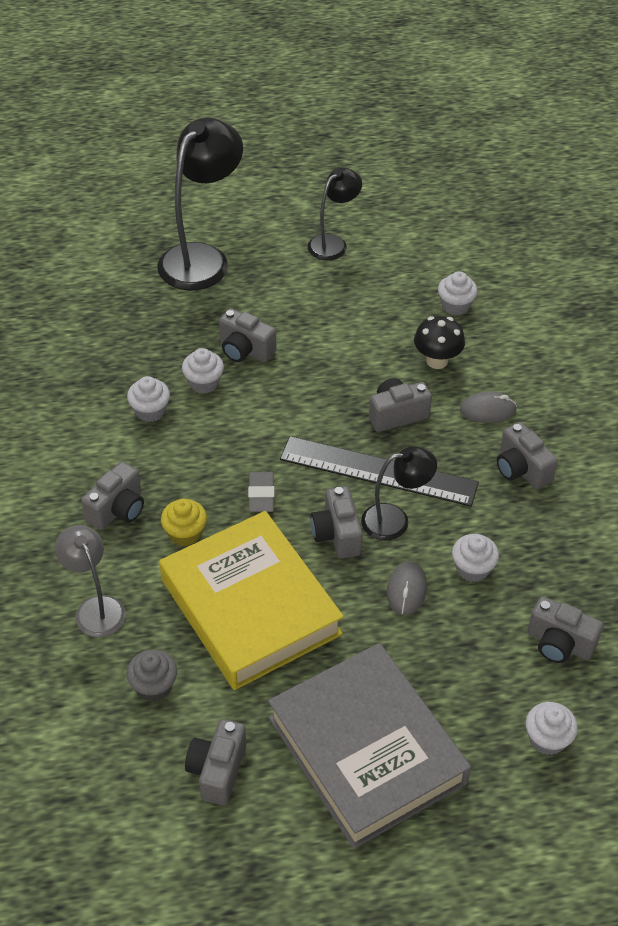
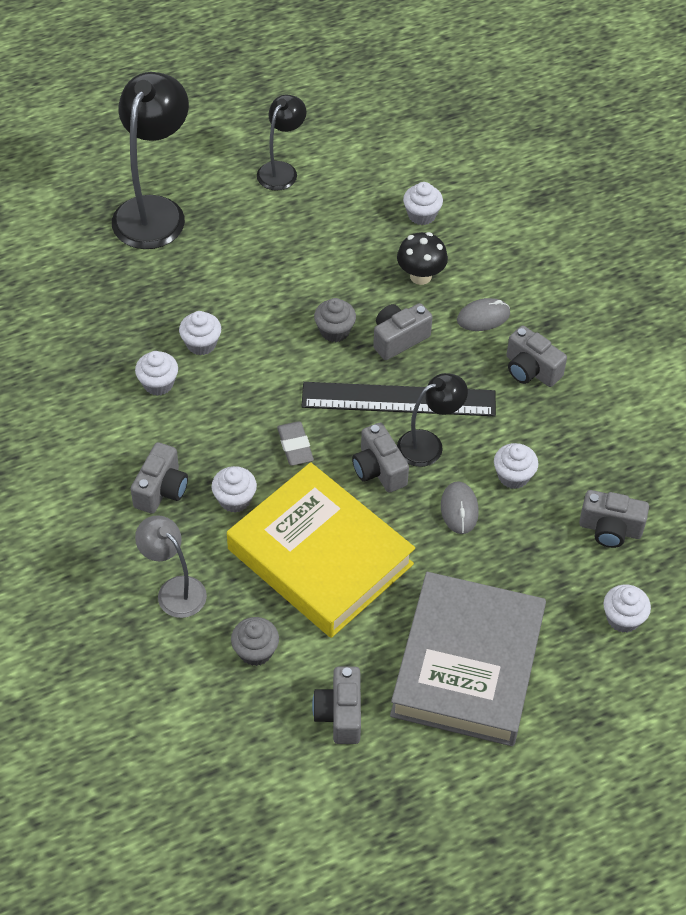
camera: 15 degrees left, 5 degrees up
(185, 533) = (235, 499): yellow cupcake -> white cupcake
(245, 350) = (230, 301): grey camera -> none
(336, 395) = (334, 331): none -> grey cupcake
(366, 750) = (467, 665): grey book -> grey book turned 60 degrees clockwise

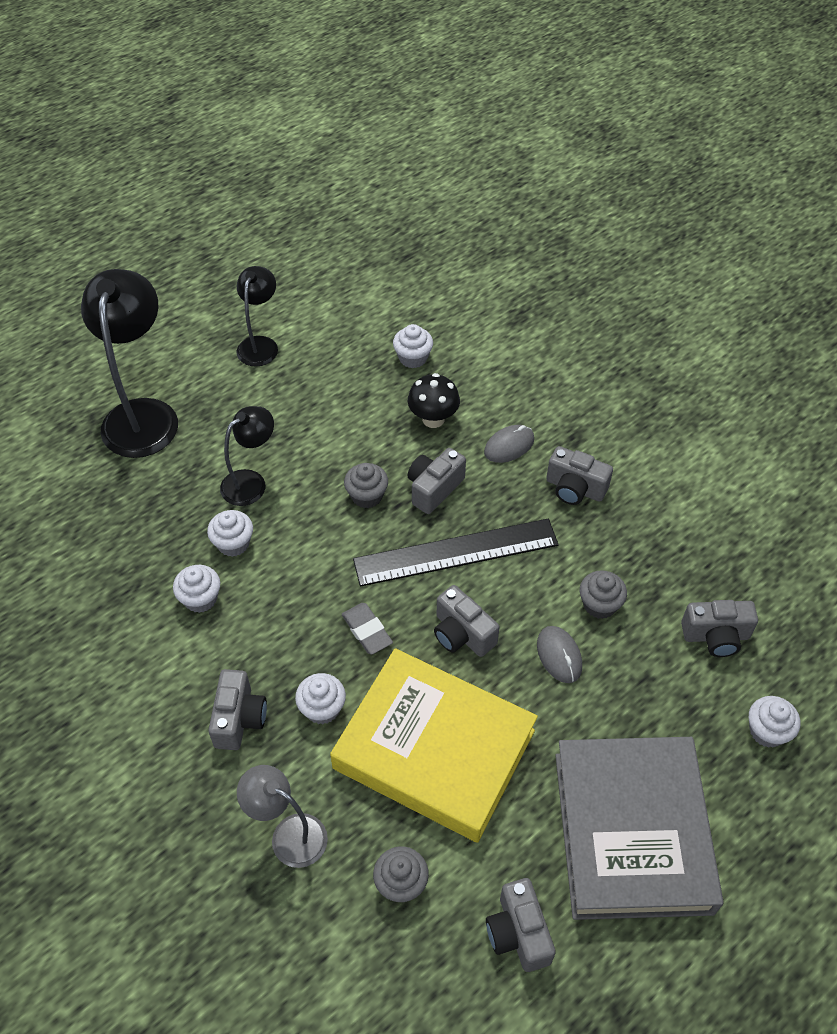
camera: 15 degrees left, 0 degrees up
(428, 444) = (503, 593): black lamp -> black lamp (251, 482)
(513, 476) = (599, 604): white cupcake -> grey cupcake

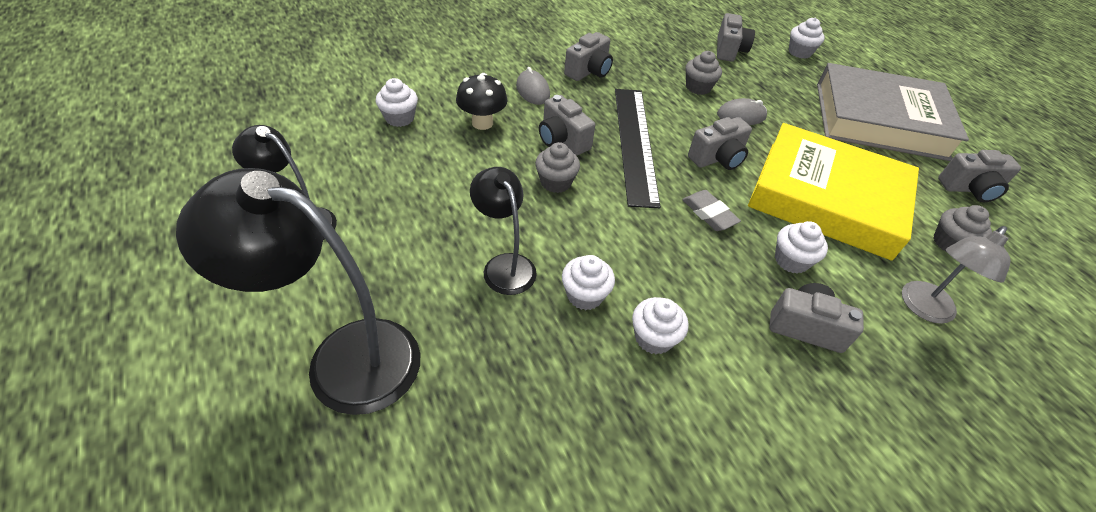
camera: 80 degrees left, 5 degrees down
(367, 631) = (709, 213): grey eraser -> grey eraser turned 75 degrees clockwise
(434, 749) = (826, 198): yellow book -> yellow book turned 75 degrees clockwise

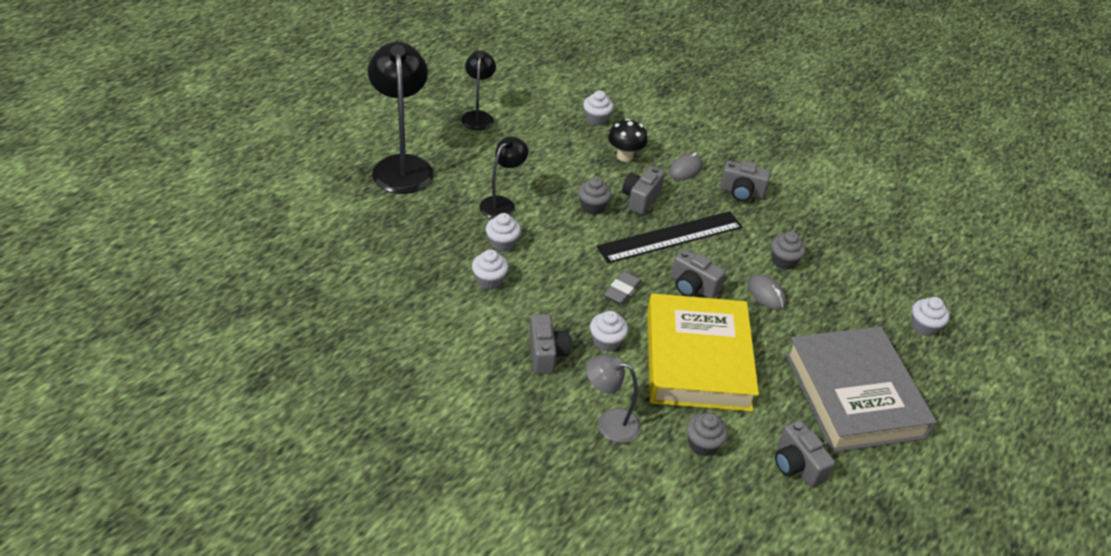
camera: 65 degrees right, 5 degrees down
(729, 50) = (870, 273): grey camera -> none

